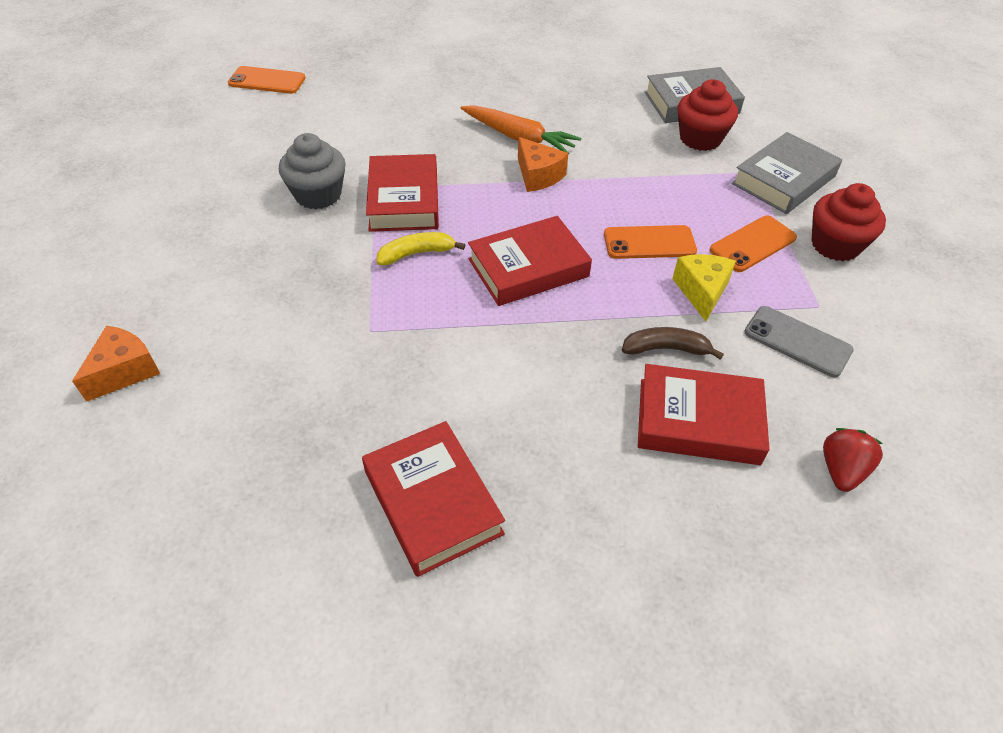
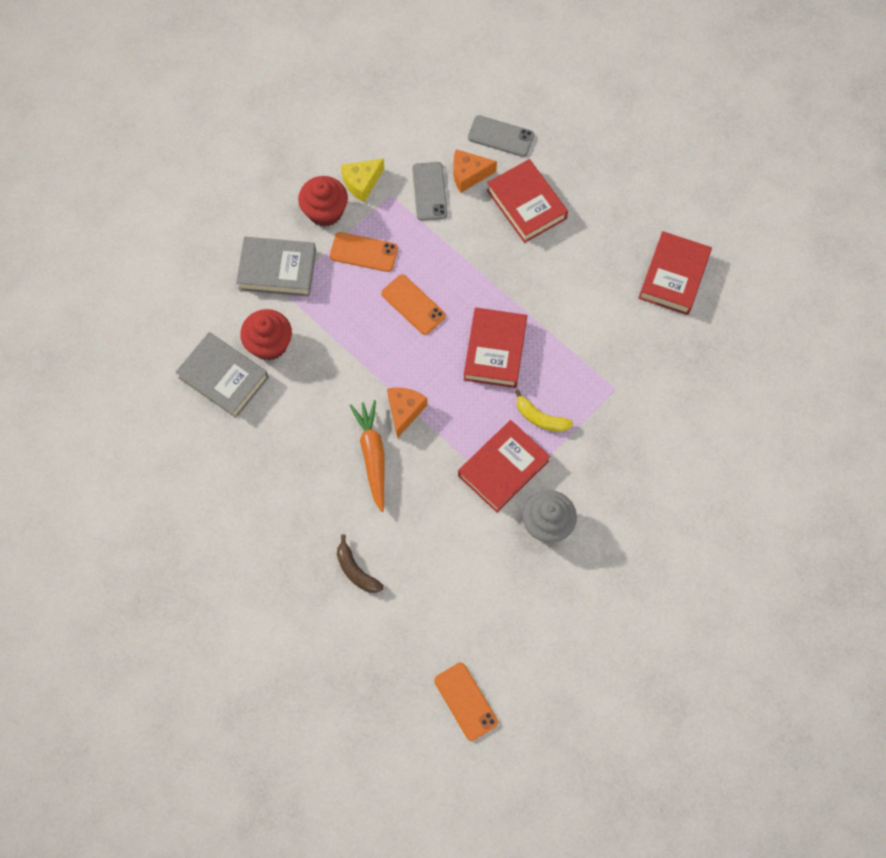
camera: 130 degrees left, 20 degrees up
(124, 371) = (752, 476): orange cheese -> orange cheese (468, 175)
(528, 268) = (495, 350): red book -> red book turned 75 degrees clockwise
(666, 349) = (492, 245): brown banana -> brown banana (356, 571)
(701, 291) = (431, 254): yellow cheese -> yellow cheese (362, 183)
(841, 470) = (500, 136): red strawberry -> grey phone

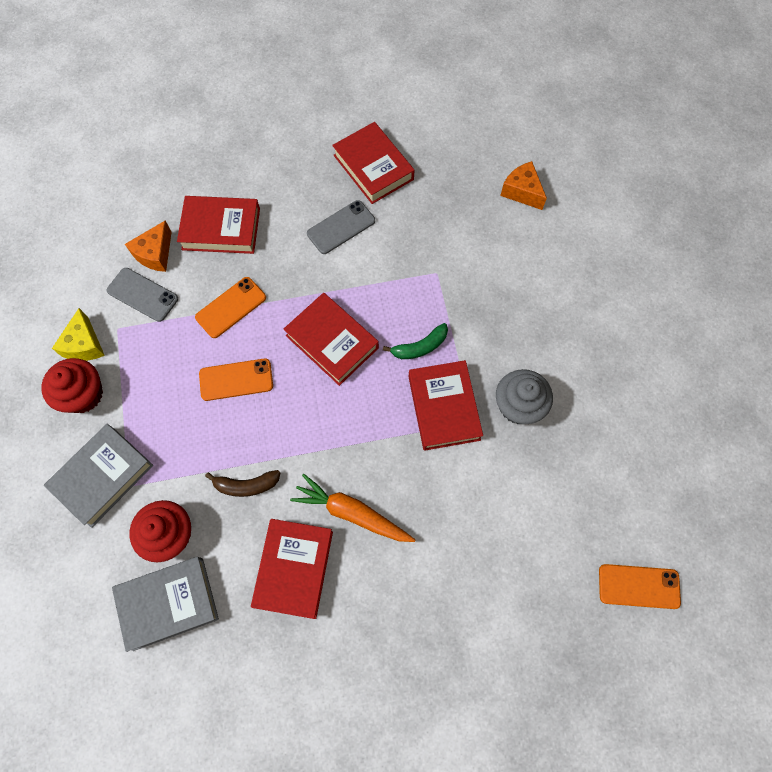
camera: 55 degrees left, 0 degrees up
(304, 443) = (294, 569): none -> red book
(356, 571) = (452, 604): brown banana -> brown banana (246, 485)
(364, 252) = (151, 388): orange phone -> orange phone (231, 307)
(404, 411) = (330, 455): orange cheese -> orange cheese (522, 192)
(500, 136) = (143, 207): grey phone -> grey phone (341, 227)
(540, 418) = (420, 347): yellow banana -> green banana

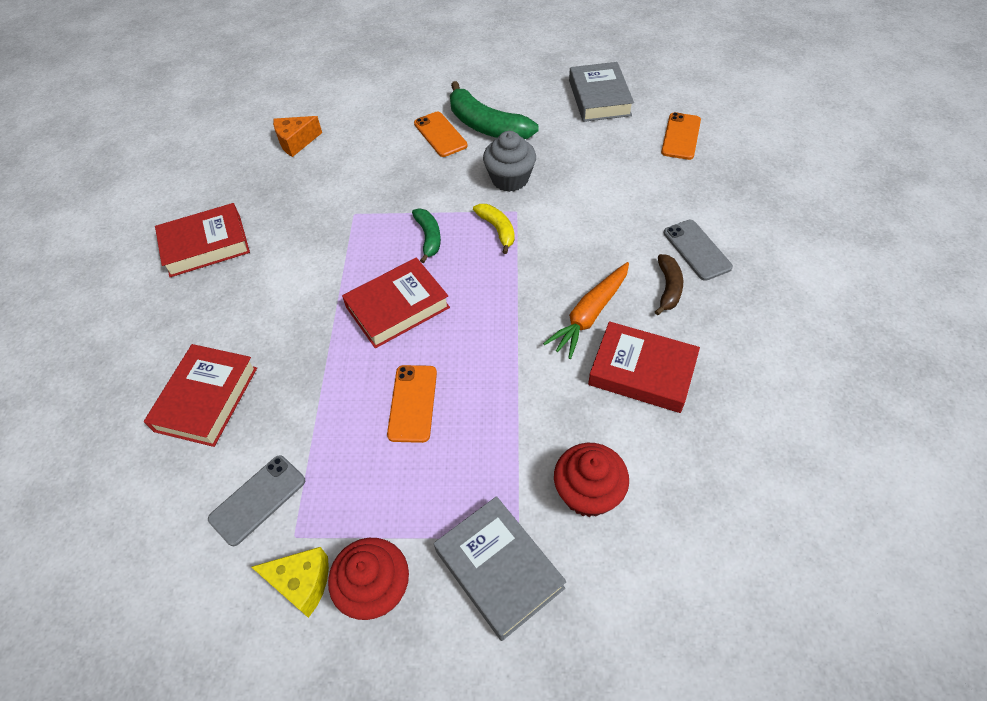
camera: 75 degrees left, 15 degrees down
(155, 254) = (205, 479): orange cheese -> none
(168, 603) = (669, 501): grey book -> grey book (599, 98)
(231, 307) = (318, 399): orange phone -> orange phone (440, 134)
(246, 485) = (542, 406): brown banana -> brown banana (668, 288)
(341, 227) = (264, 282): grey phone -> grey phone (697, 250)
(443, 407) = (497, 229): red book -> yellow banana
(596, 365) = (486, 126): none -> green banana

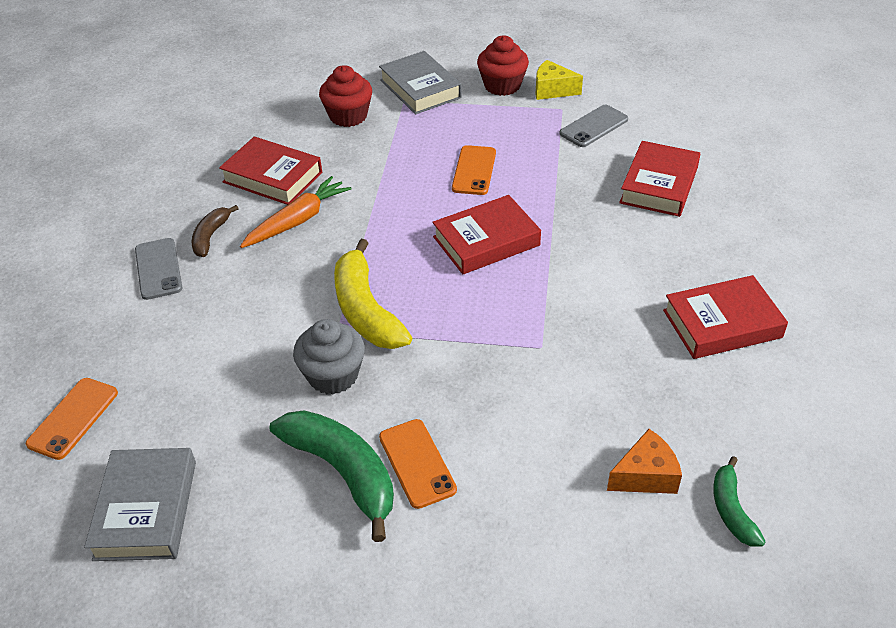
camera: 175 degrees left, 10 degrees down
(429, 237) = (448, 308): green banana -> green banana (731, 510)
(497, 229) = (366, 310): yellow banana -> yellow banana, size x1.84

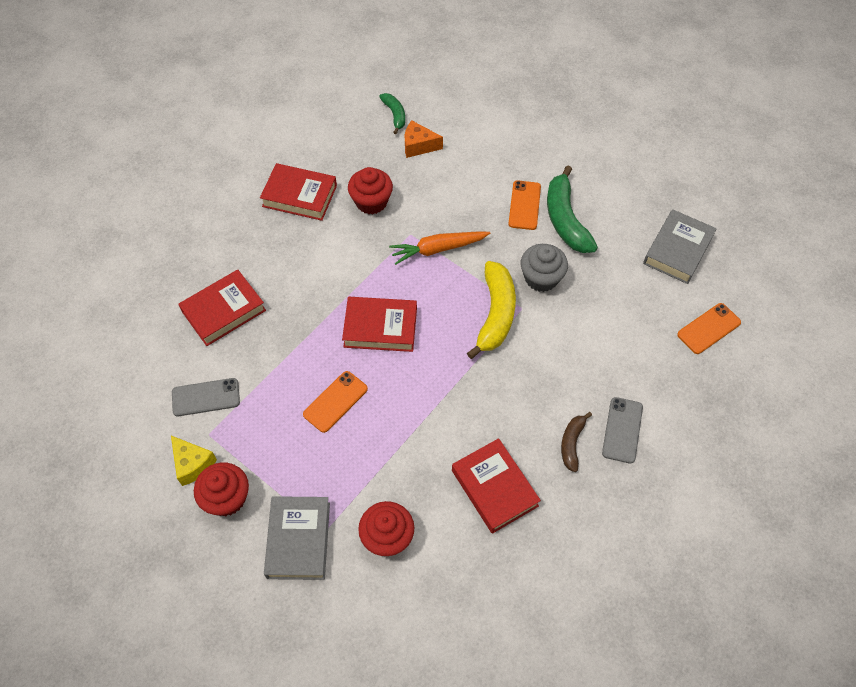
camera: 150 degrees left, 15 degrees up
(210, 236) = (572, 443): brown banana -> brown banana turned 150 degrees clockwise
(298, 220) = (498, 423): orange carrot -> orange carrot (438, 249)
(628, 361) = (371, 202): none -> red cupcake
(731, 510) = (395, 115): green banana -> green banana turned 45 degrees counterclockwise

